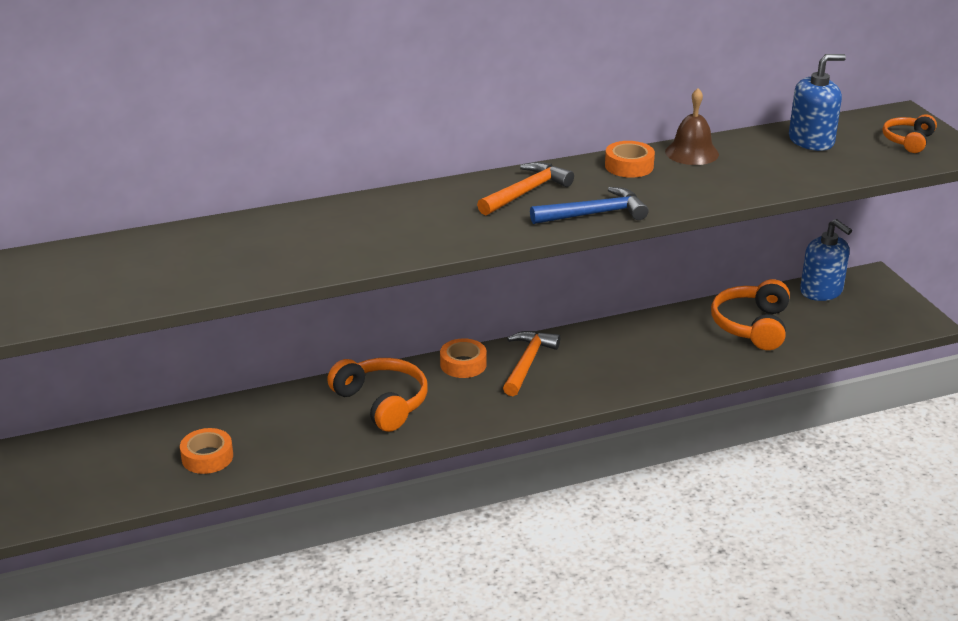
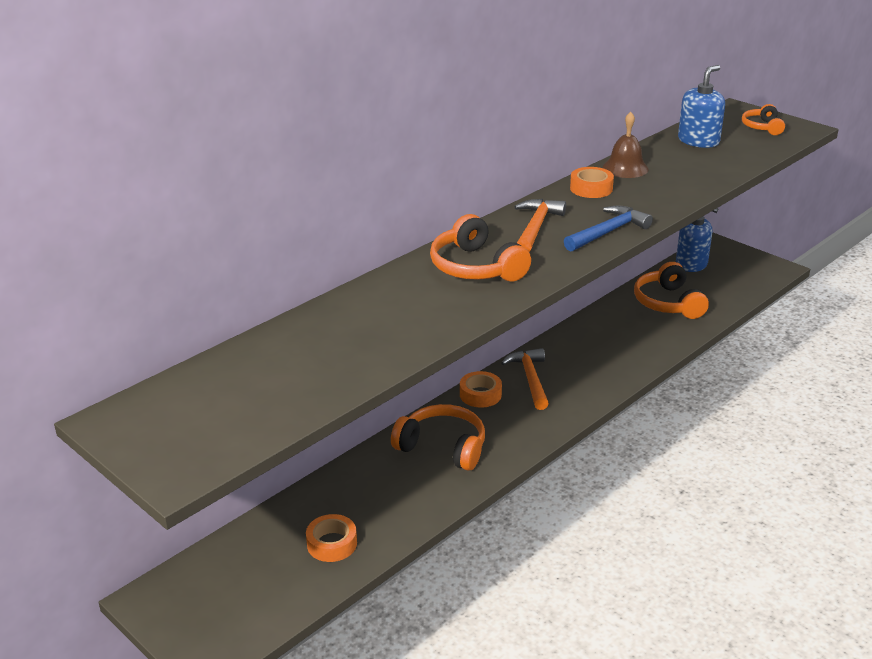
camera: 25 degrees left, 0 degrees up
(422, 217) = (475, 267): none -> orange headphones

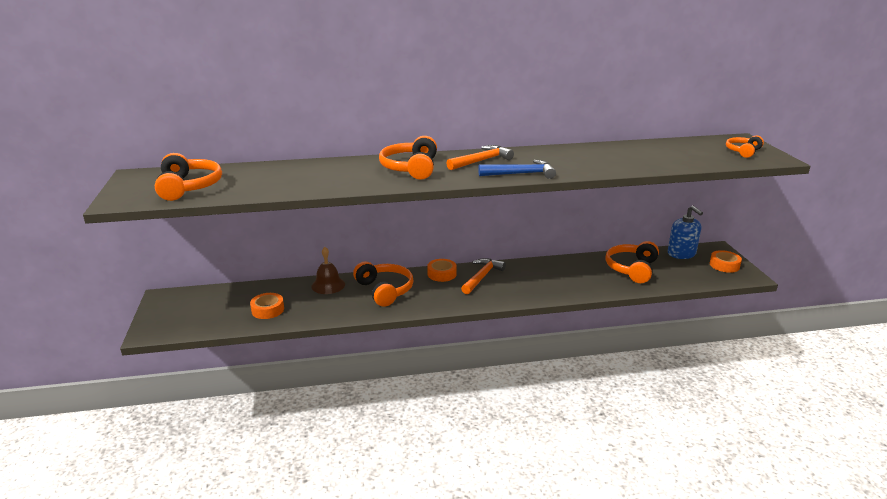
camera: 35 degrees right, 5 degrees down
(239, 407) = (189, 187): none -> orange headphones
(591, 188) = (552, 153): orange tape -> orange tape (724, 265)
(625, 168) = (595, 149): brown bell -> brown bell (328, 285)
(698, 141) = (676, 148): blue soap dispenser -> none

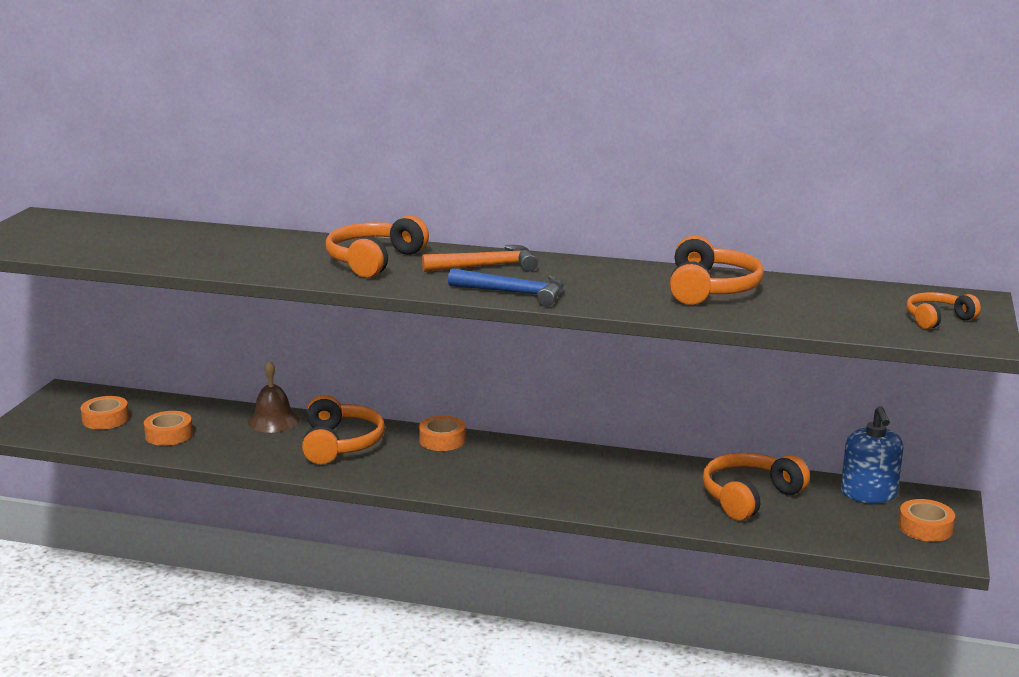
camera: 25 degrees right, 5 degrees down
(189, 187) = (79, 241): orange headphones -> orange headphones (711, 289)
(212, 309) = (105, 419): none -> orange tape
(482, 277) = (496, 456): orange hammer -> none

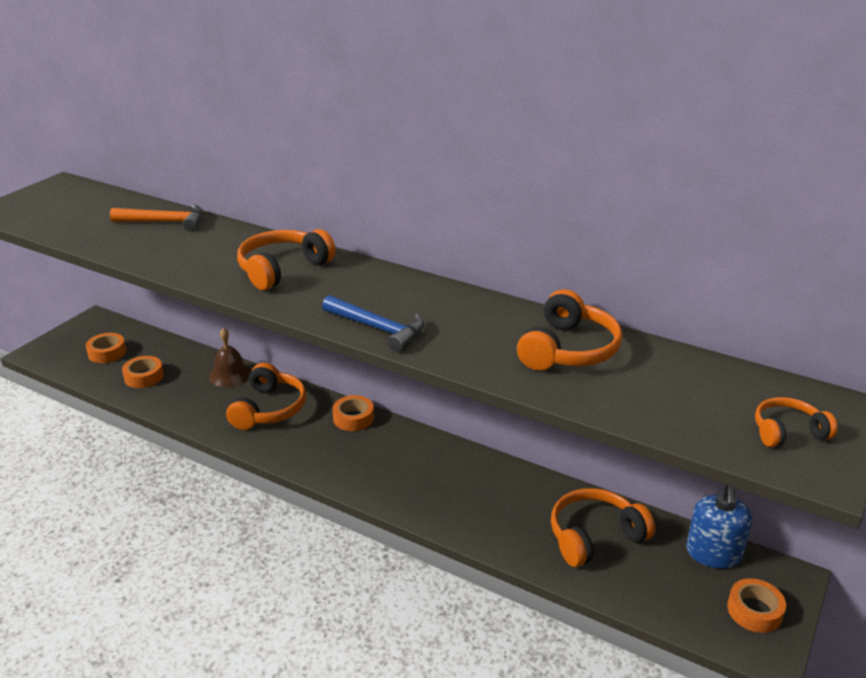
camera: 15 degrees right, 10 degrees up
(486, 266) = (375, 289): orange hammer -> orange hammer (165, 222)

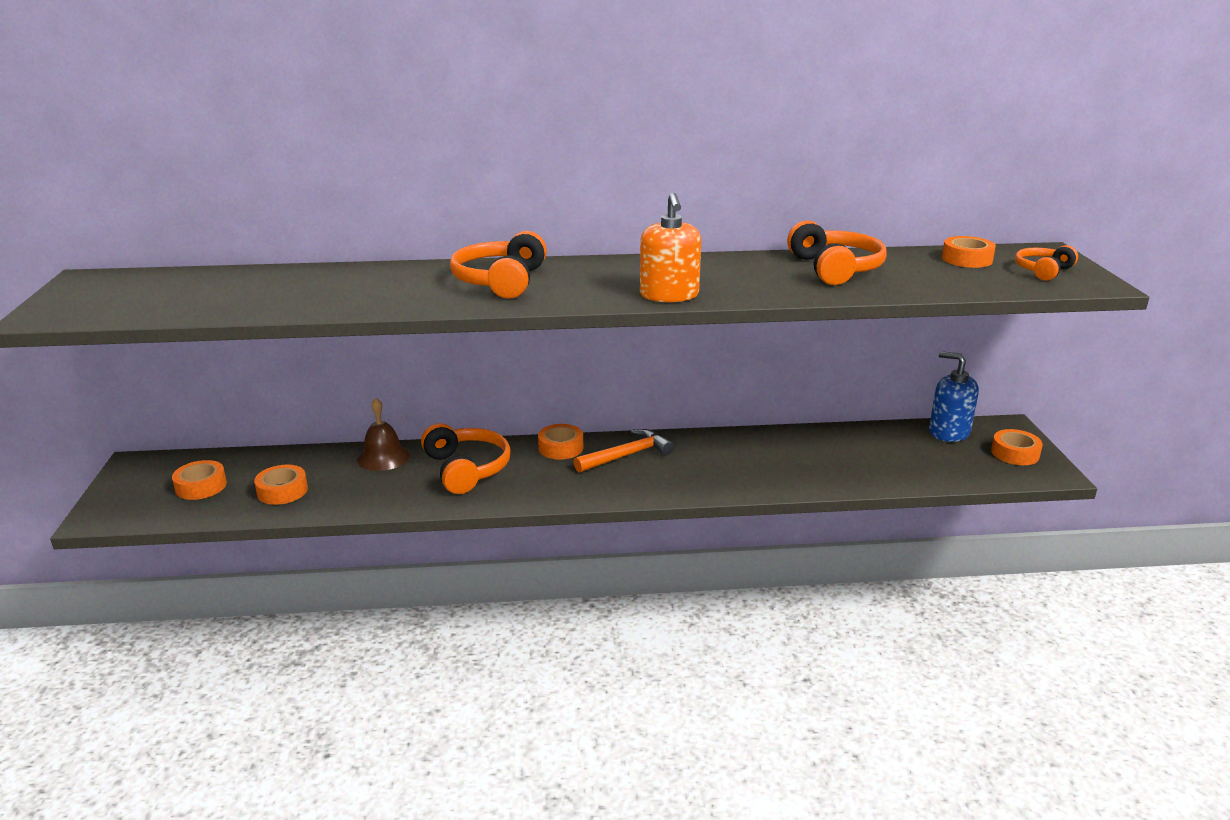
camera: 35 degrees left, 5 degrees down
(165, 222) = (297, 279): orange hammer -> orange hammer (627, 455)
(378, 328) = (669, 295): blue hammer -> orange soap dispenser
(594, 536) = (862, 453): orange headphones -> none
(713, 553) = (949, 432): blue soap dispenser -> blue soap dispenser turned 150 degrees clockwise
(726, 385) = (967, 259): none -> orange tape

